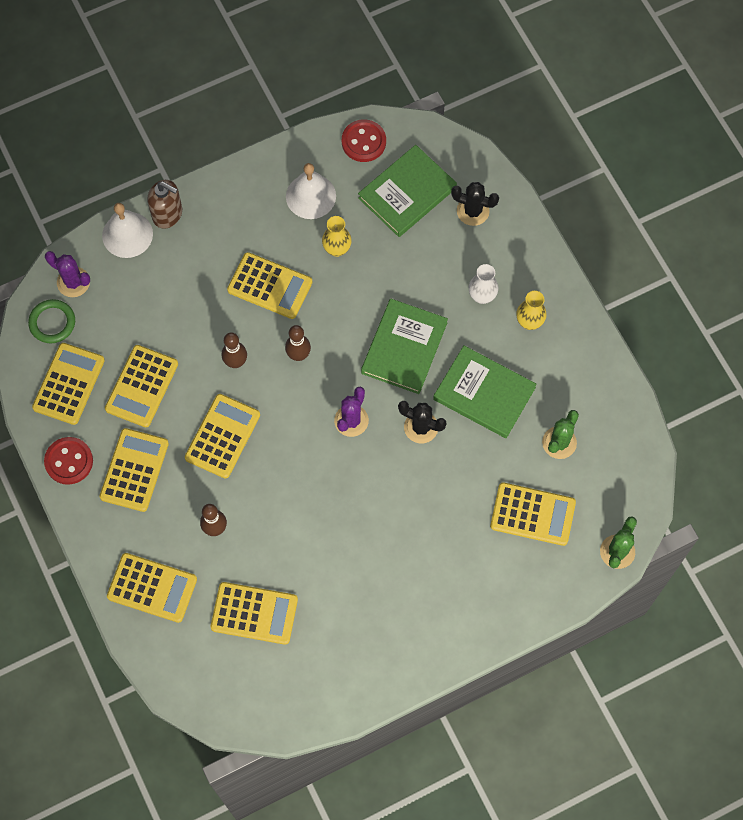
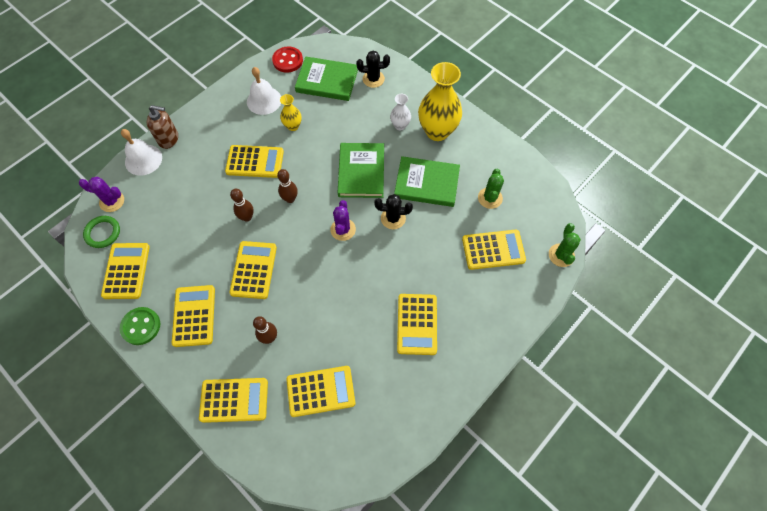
camera: 20 degrees left, 5 degrees down
(69, 461) = (141, 326): red button -> green button
(142, 386) = (182, 255): yellow calculator -> yellow calculator (417, 324)
(407, 193) = (327, 81): green book -> green book turned 75 degrees clockwise
(529, 322) = (437, 131): yellow vase -> yellow vase, size x2.02

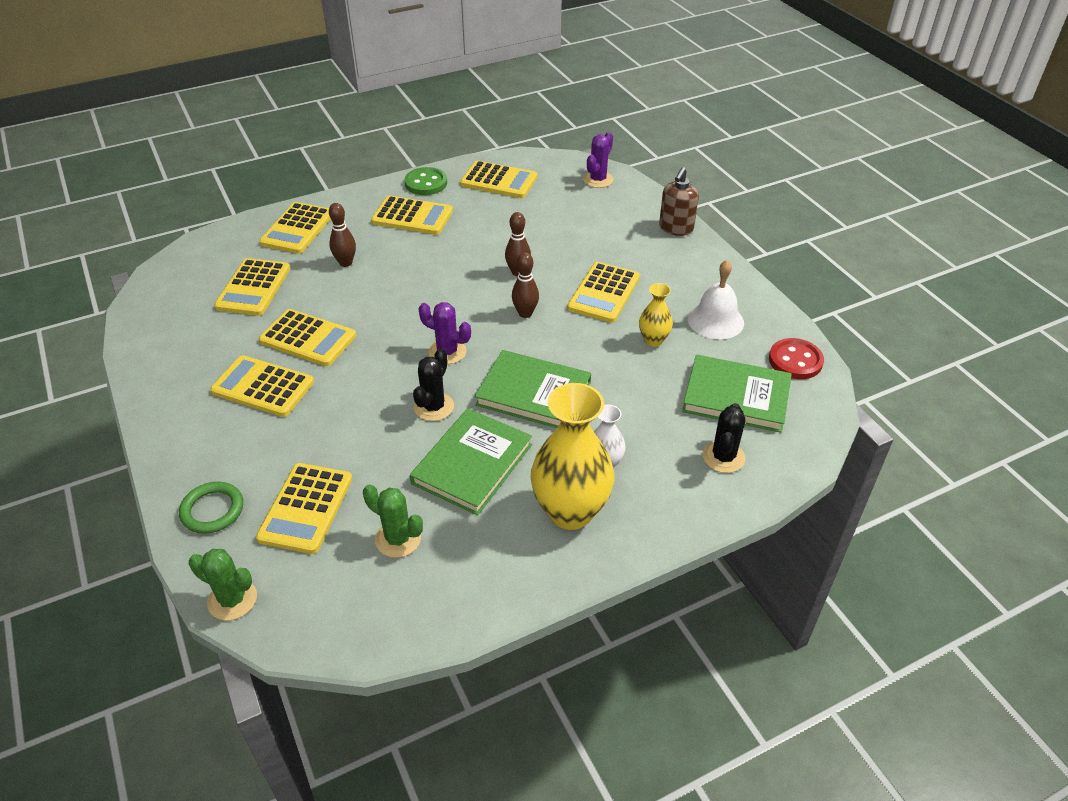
camera: 110 degrees right, 20 degrees down
(103, 233) = (558, 171): green ring -> green ring (212, 510)
(143, 159) = (650, 206): white bell -> none
(253, 270) = (439, 265): yellow calculator -> yellow calculator (308, 338)
(327, 81) = (736, 397): green book -> green book turned 75 degrees clockwise

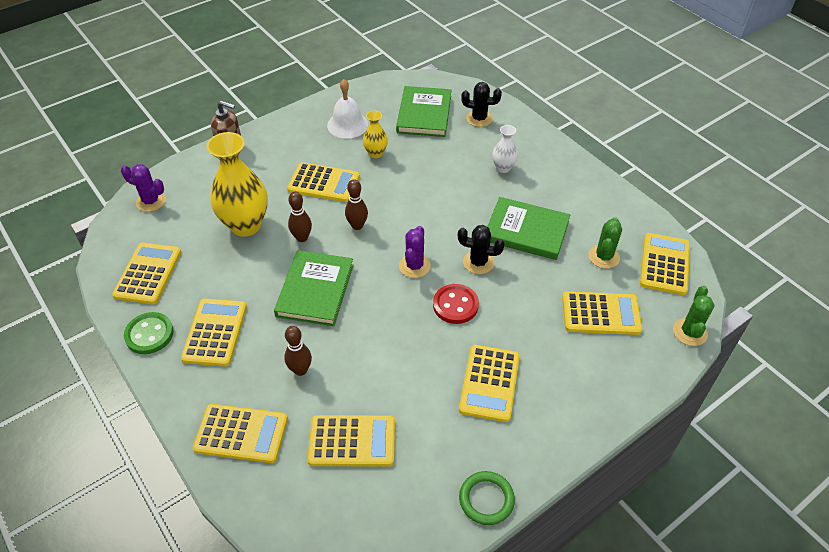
camera: 100 degrees left, 5 degrees up
(212, 510) = (627, 372): green ring -> green ring (486, 499)
(308, 338) = (419, 368): yellow calculator -> yellow calculator (664, 264)
(533, 393) = (448, 209): green book -> green book (315, 290)
(570, 511) = (547, 179): yellow vase -> yellow vase (246, 225)
(795, 361) = (383, 90): red button -> red button (455, 305)

